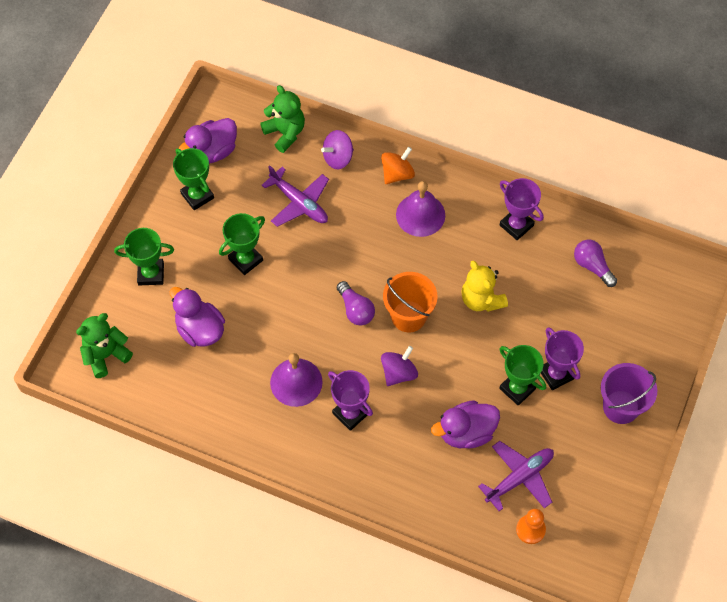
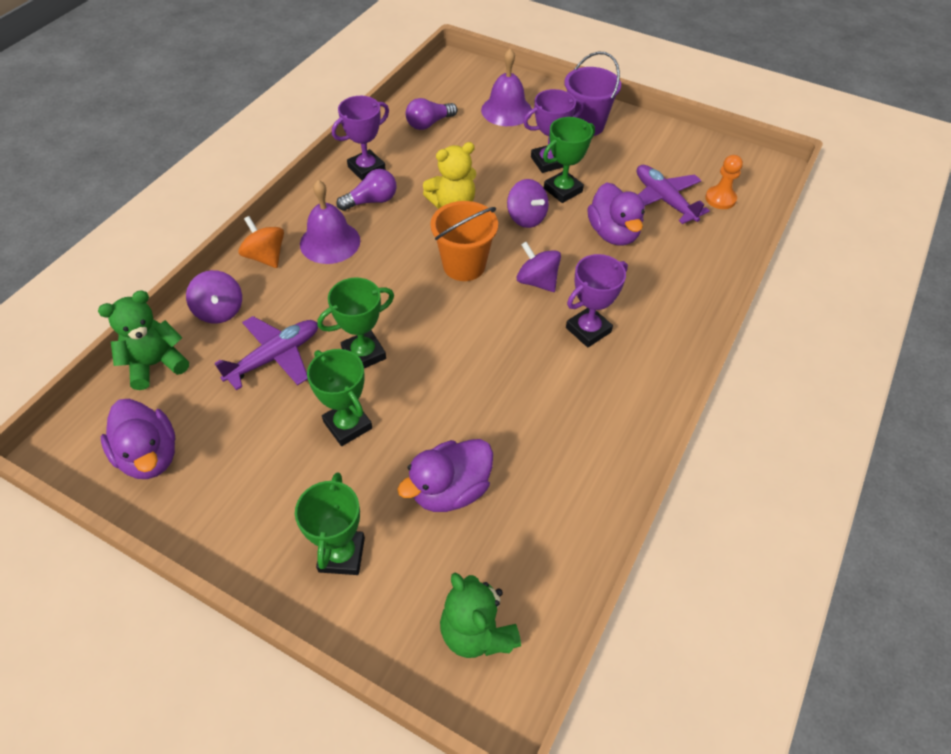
camera: 85 degrees left, 10 degrees down
(197, 196) = (221, 480): green trophy -> green trophy (364, 354)
(296, 382) = (542, 381): purple bell -> purple bell (506, 110)
(355, 310) = (447, 313): purple light bulb -> purple light bulb (371, 201)
(474, 360) = (526, 218): none -> purple spinning top

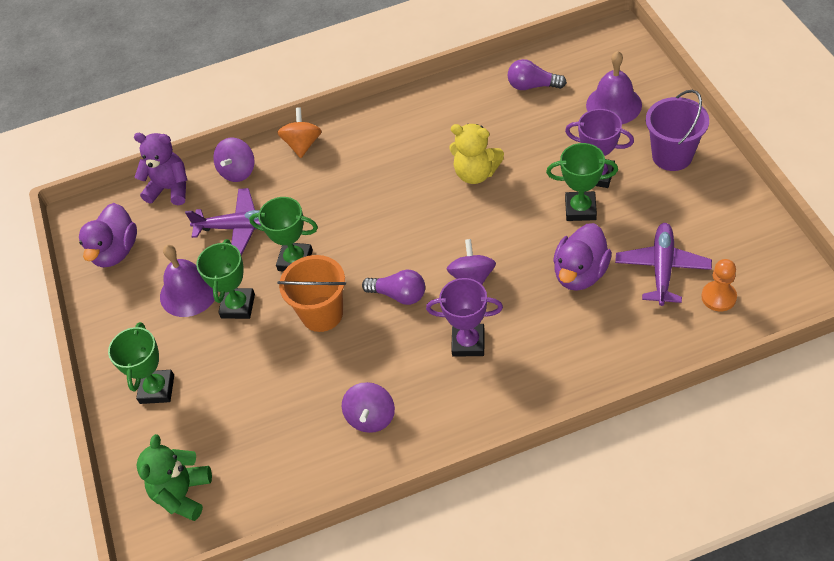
camera: 50 degrees right, 0 degrees up
(156, 364) = (170, 189): green teddy bear -> purple teddy bear
(330, 242) = (355, 156): purple bell -> purple bell (189, 292)
(341, 554) = (157, 389): green trophy -> green trophy turned 45 degrees counterclockwise
(366, 169) = (441, 105): purple trophy -> none
(371, 201) = (417, 136): purple light bulb -> purple light bulb (399, 295)
(450, 490) = (255, 394): purple duck -> none
(464, 265) = (431, 232): orange bucket -> orange bucket (322, 314)
(526, 218) = (522, 218): purple spinning top -> purple spinning top (371, 417)

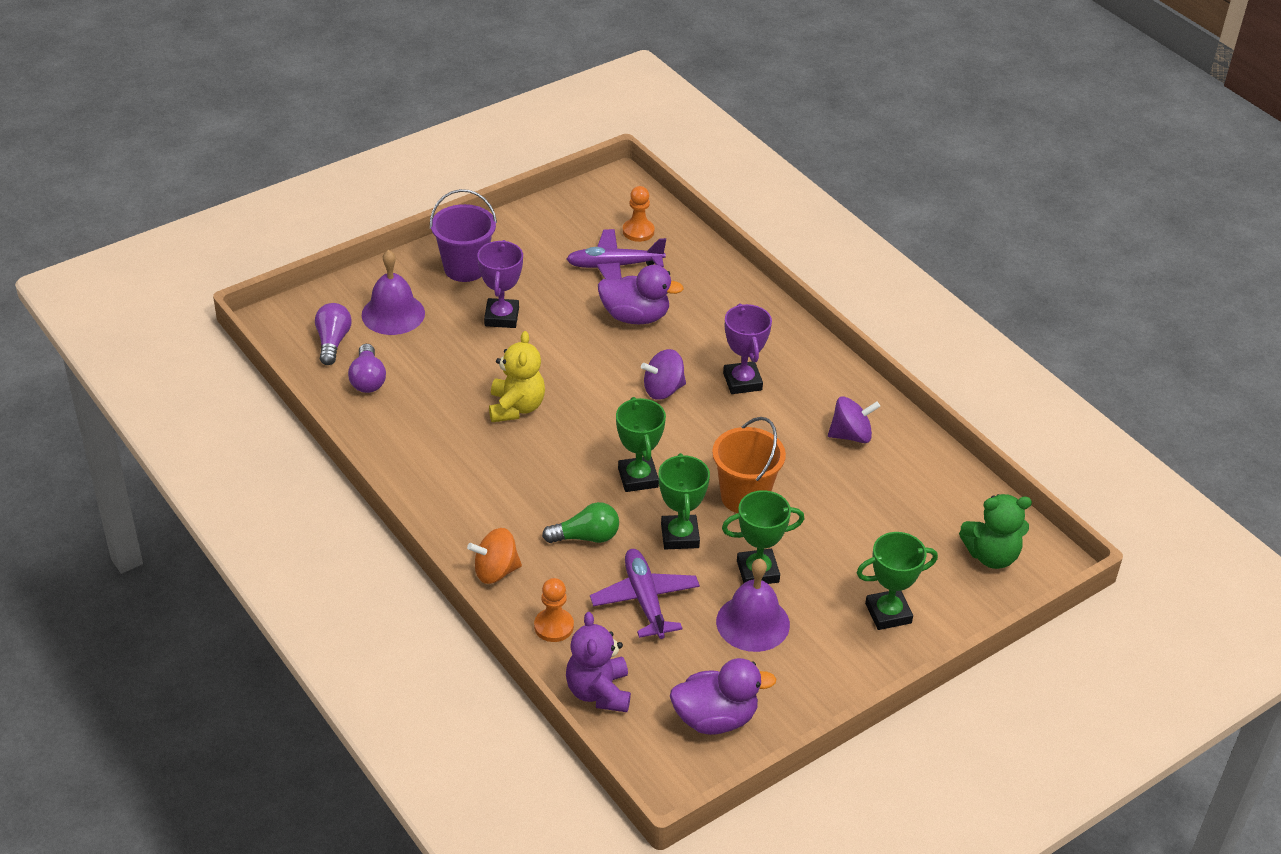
camera: 115 degrees left, 10 degrees down
(238, 171) = (554, 626): purple spinning top -> orange pawn
(316, 200) = (586, 537): none -> green light bulb
(399, 295) = (700, 441): purple light bulb -> purple light bulb (332, 342)
(580, 209) = (552, 324): green trophy -> green trophy (638, 478)

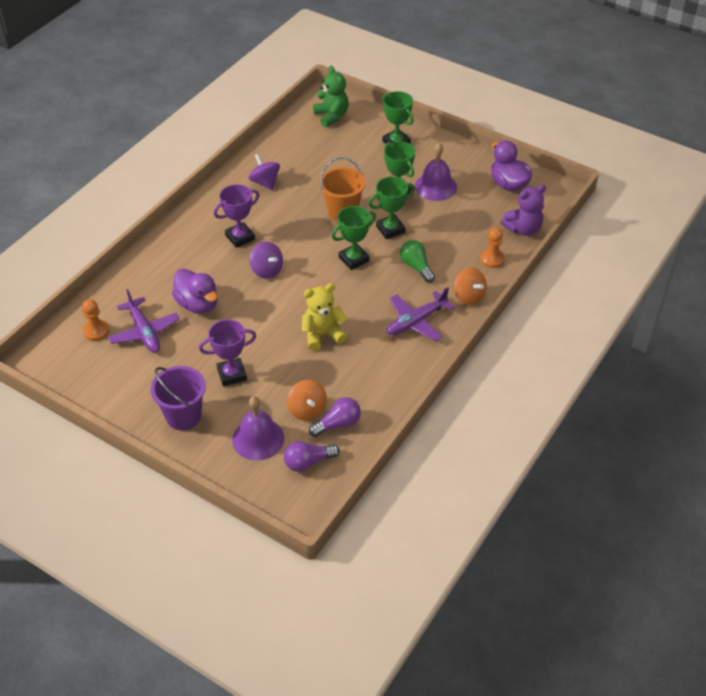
camera: 110 degrees left, 5 degrees up
(406, 361) = (307, 410): none -> orange spinning top
(635, 317) = (198, 304): purple duck -> purple duck turned 150 degrees clockwise
(645, 600) = (448, 230): purple plane -> purple plane (416, 321)

